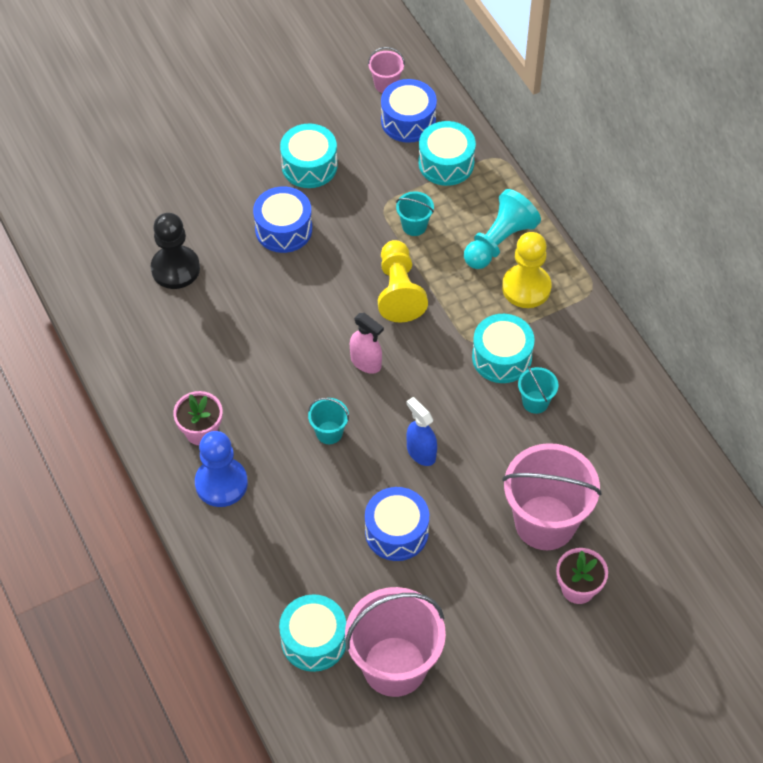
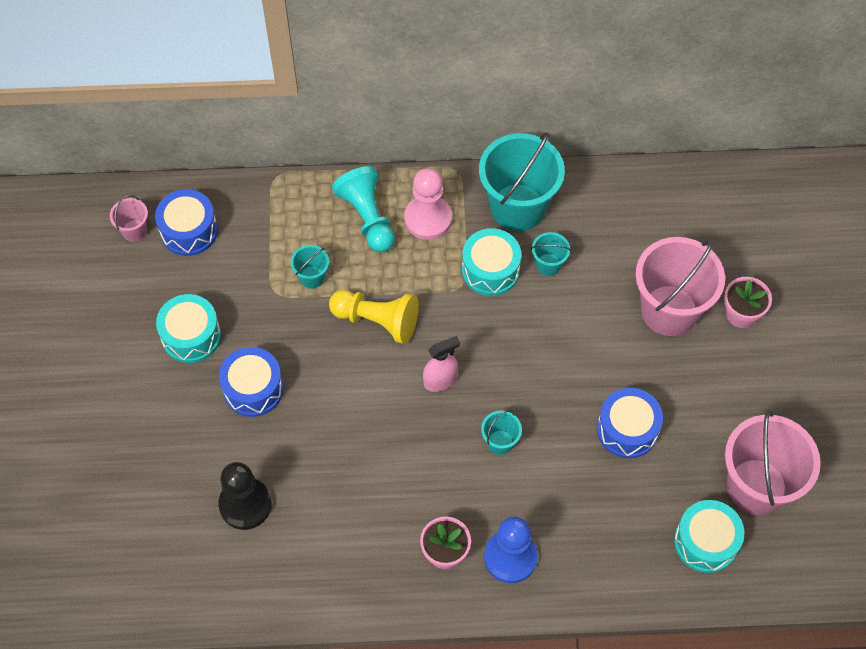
camera: 65 degrees left, 5 degrees up
(421, 452) = (556, 376): blue spray bottle -> none
(446, 163) = (256, 221): turquoise drum -> none
(526, 287) = (428, 219): yellow pawn -> pink pawn
(582, 353) = (517, 207): none -> turquoise bucket

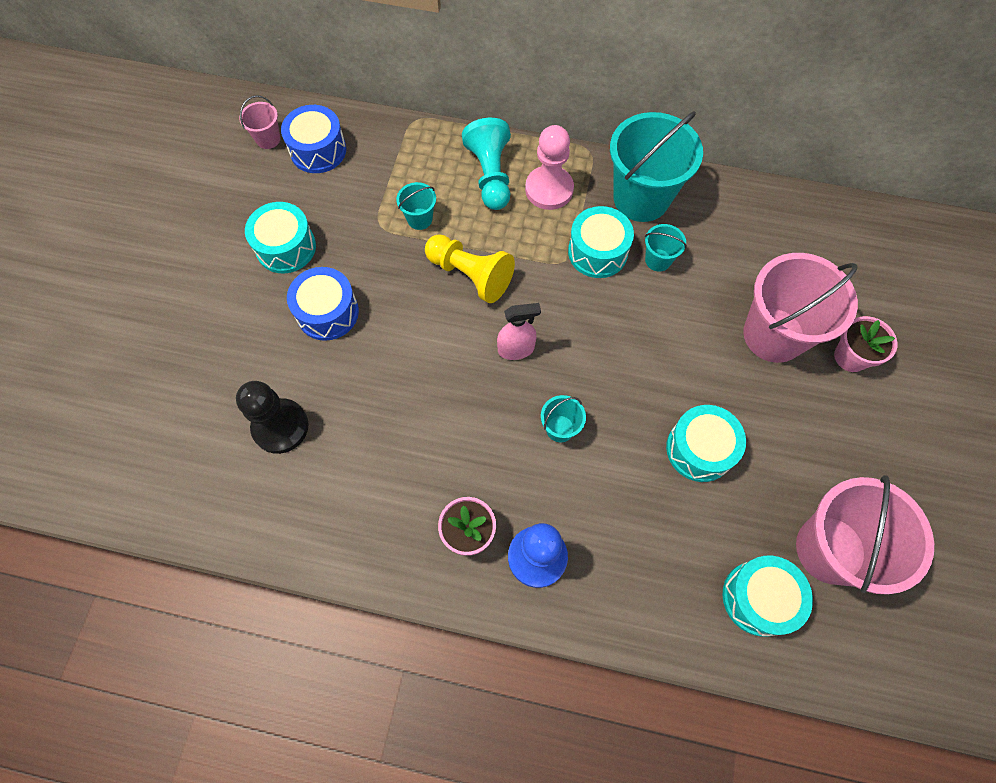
camera: 15 degrees right, 5 degrees up
(627, 429) = (699, 449): blue drum -> turquoise drum

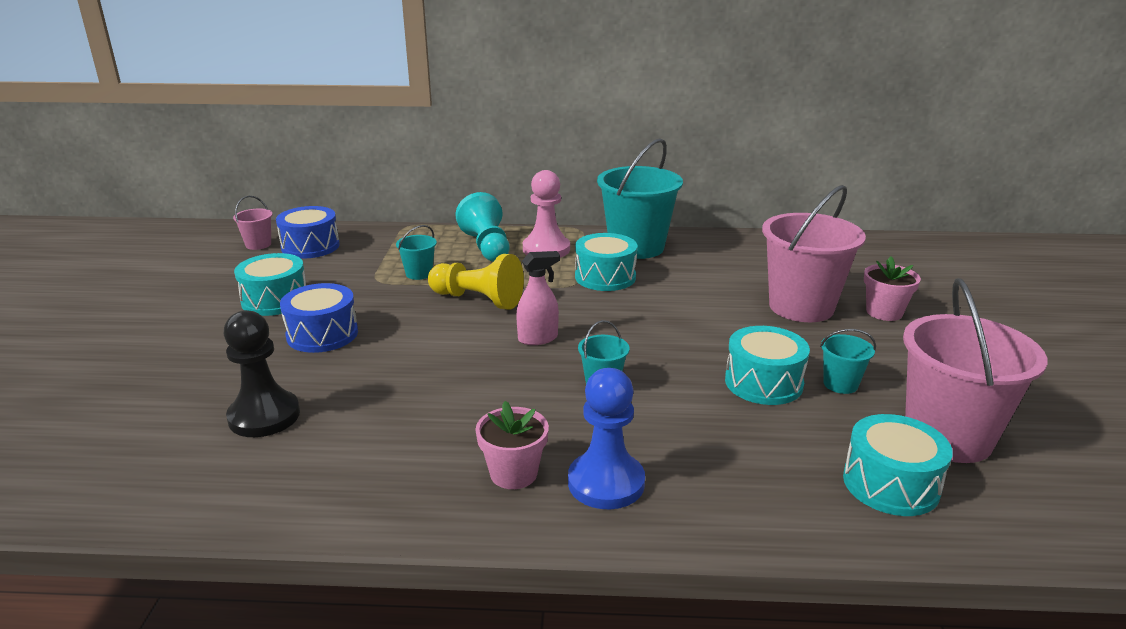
camera: 10 degrees left, 40 degrees down
(658, 260) = (666, 276): turquoise bucket -> turquoise bucket (840, 384)

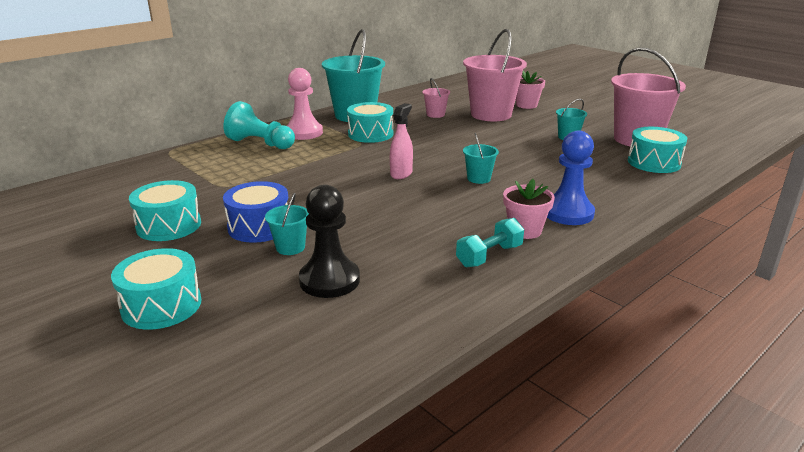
camera: 45 degrees left, 0 degrees up
(258, 244) = (58, 202): pink bucket -> pink bucket (435, 114)
(310, 246) = (114, 187): blue drum -> none
(419, 274) = (247, 172): turquoise bucket -> turquoise bucket (290, 247)
(421, 478) = (489, 256): none -> turquoise dumbbell
(478, 300) = (322, 170): yellow pawn -> none
(763, 383) = (541, 149): turquoise drum -> turquoise drum (161, 305)

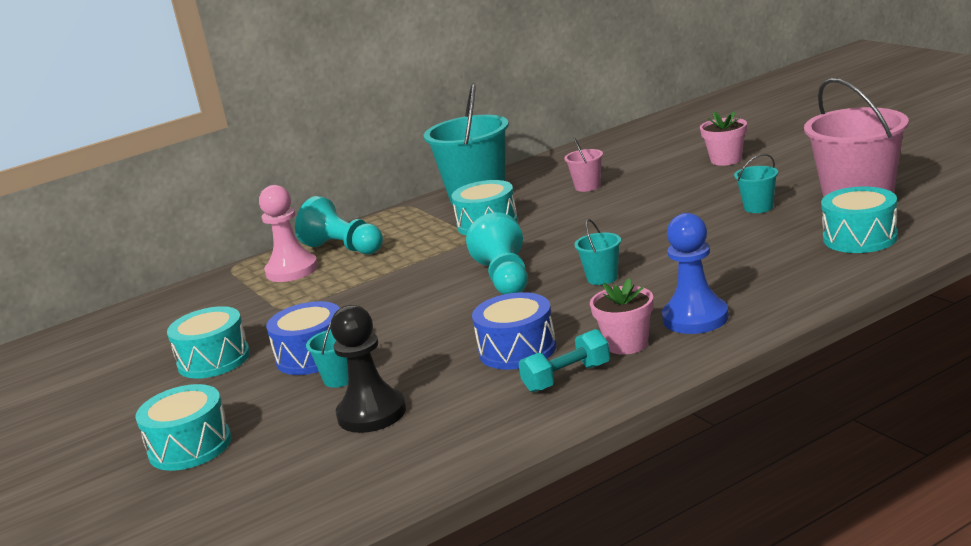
camera: 15 degrees right, 5 degrees down
(303, 133) = (402, 228): pink pawn -> pink pawn (292, 270)
(401, 174) = (505, 278): pink spray bottle -> turquoise pawn
(436, 230) = (517, 350): none -> blue drum
(491, 114) = (666, 180): pink bucket -> none

